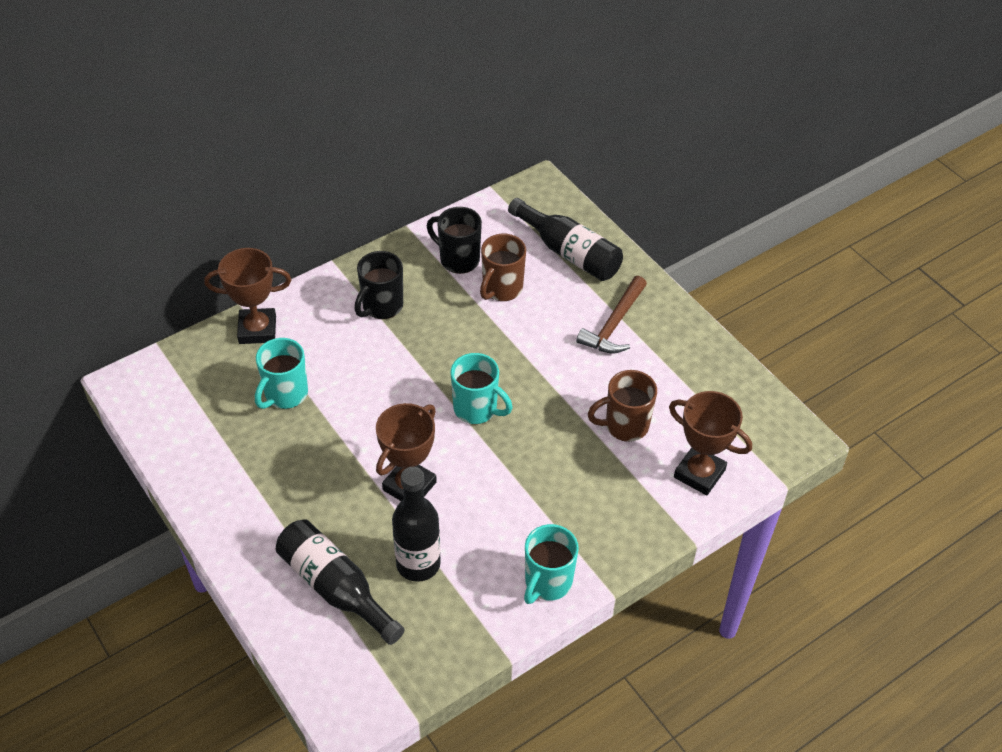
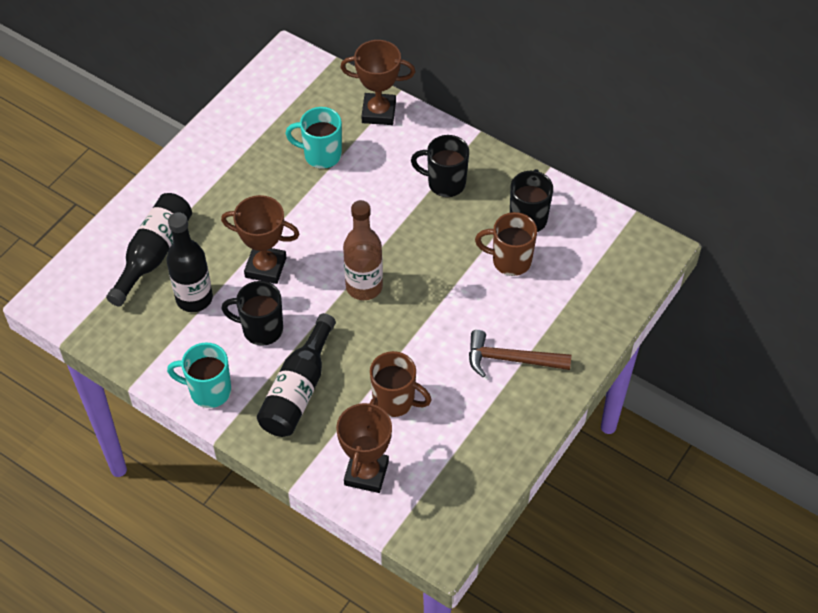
camera: 70 degrees right, 5 degrees up
(257, 330) = (378, 112): brown trophy -> brown trophy turned 60 degrees counterclockwise
(476, 409) = (364, 287): turquoise mug -> brown bottle
(489, 513) = (261, 329): none -> black mug
(569, 252) = (583, 298): black bottle -> black bottle (298, 390)
(625, 425) = (395, 401): brown mug -> brown mug turned 150 degrees clockwise

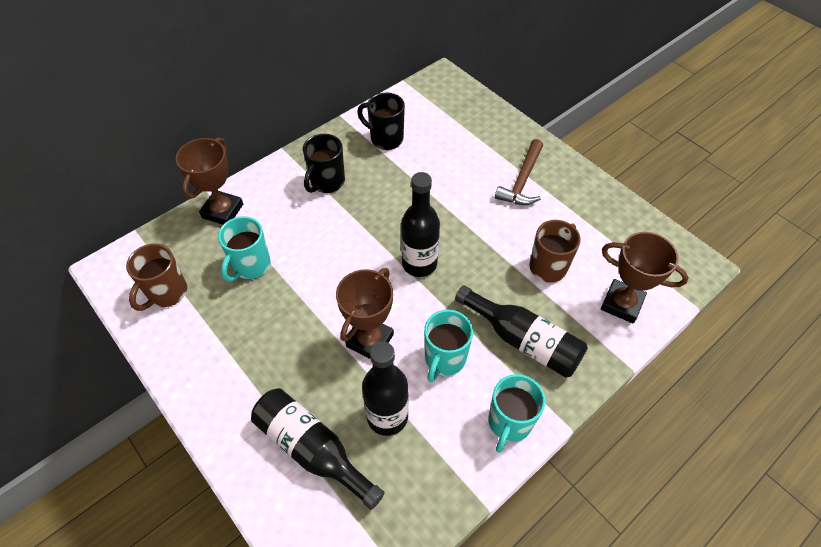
camera: 75 degrees left, 0 degrees up
(261, 329) = (444, 359): black mug -> turquoise mug
(364, 287) = (419, 264): brown bottle -> black bottle
(510, 261) = (424, 159): brown mug -> brown mug (167, 293)

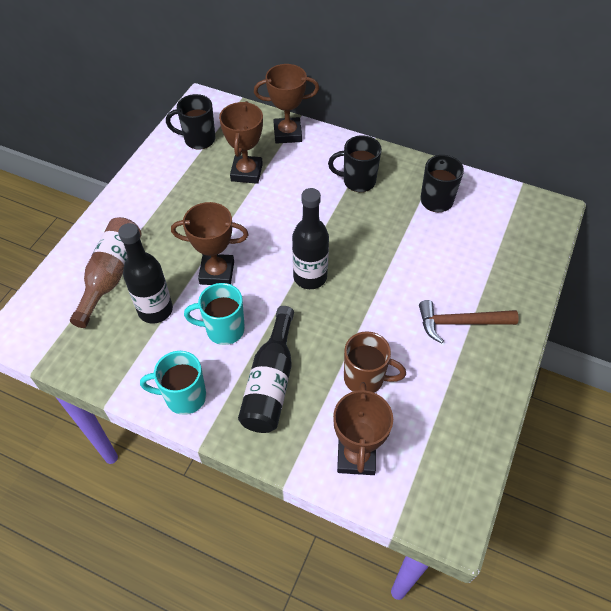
camera: 65 degrees right, 0 degrees up
(167, 293) = (198, 139): brown mug -> black mug
(251, 266) = (246, 172): turquoise mug -> brown trophy
(312, 449) = (111, 275): black bottle -> brown bottle

